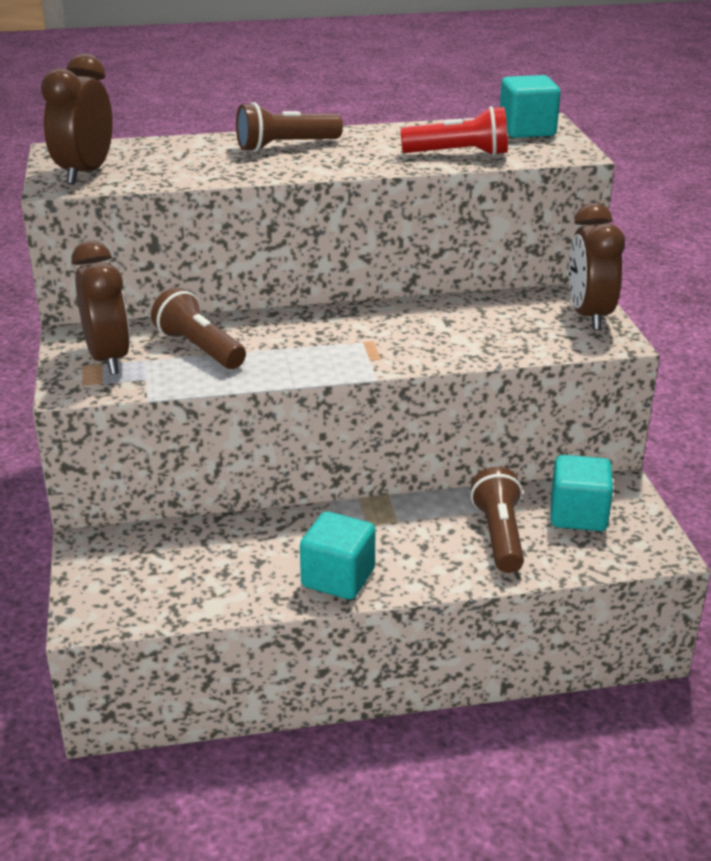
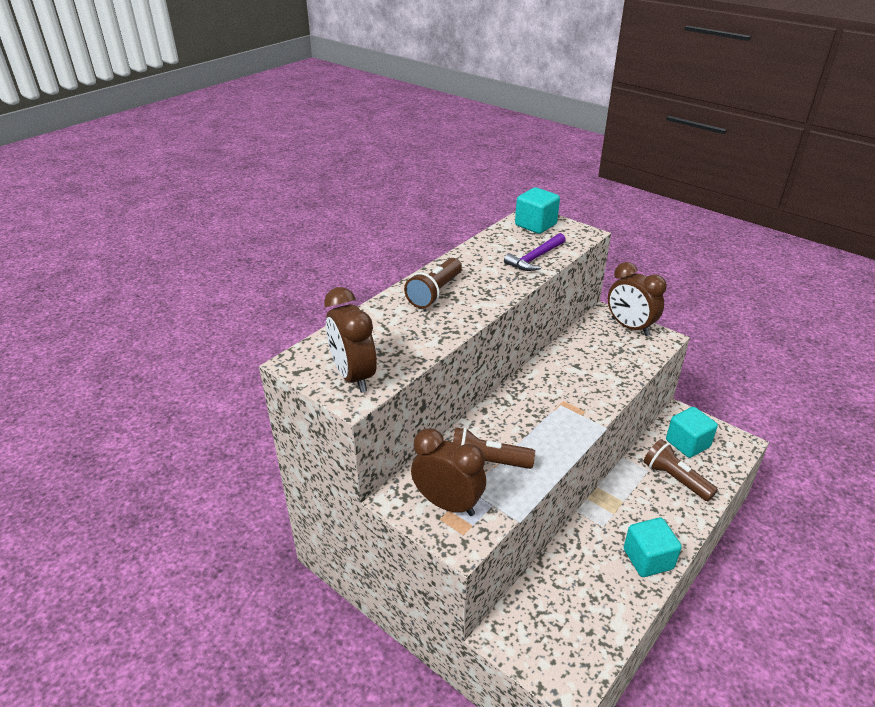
camera: 40 degrees left, 5 degrees up
(458, 154) = (535, 258): red flashlight -> purple hammer

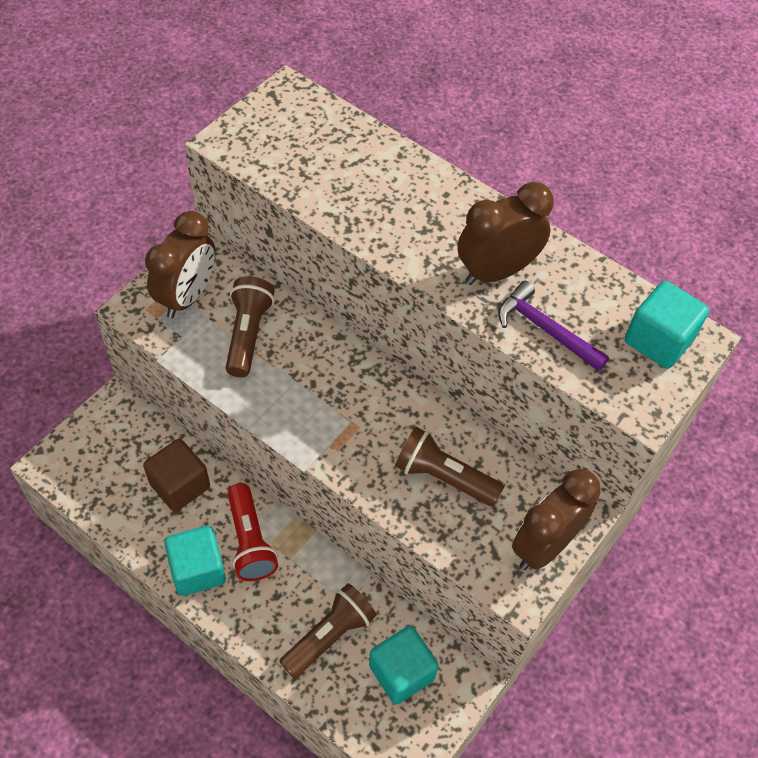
camera: 85 degrees right, 20 degrees up
(353, 376) = (261, 138): brown clock -> brown clock (496, 271)
(435, 293) = (436, 208): brown flashlight -> brown flashlight (444, 477)
(575, 576) = (180, 485): none -> brown cube
(615, 526) = (250, 541): none -> red flashlight

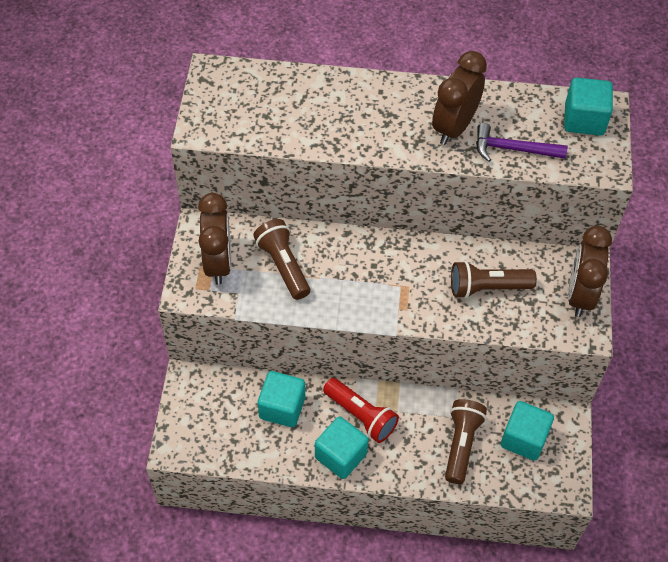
camera: 30 degrees left, 0 degrees up
(180, 485) = (282, 407): brown cube -> turquoise cube

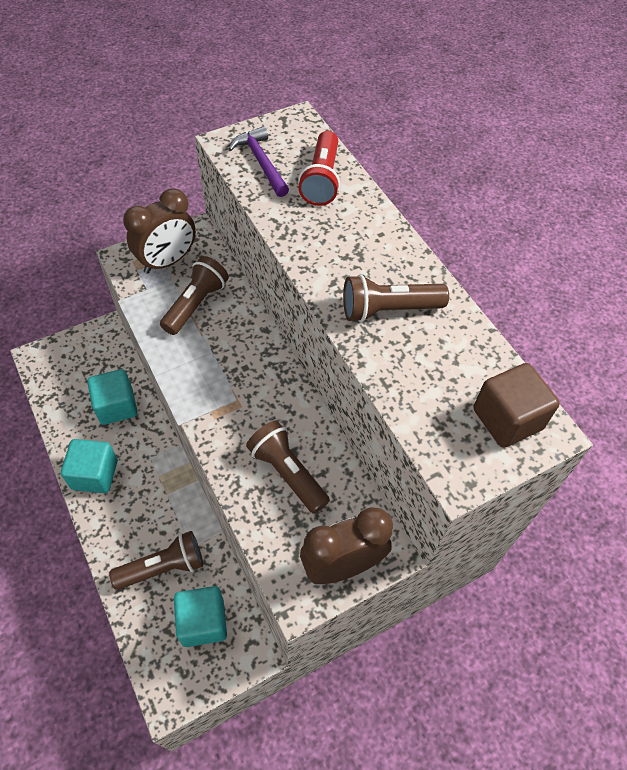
camera: 55 degrees right, 0 degrees up
(361, 416) = (144, 468): red flashlight -> red flashlight (322, 180)
(454, 127) = (388, 310): brown clock -> brown flashlight
(513, 149) = (405, 373): purple hammer -> purple hammer (261, 162)
(584, 120) = (507, 419): turquoise cube -> brown cube

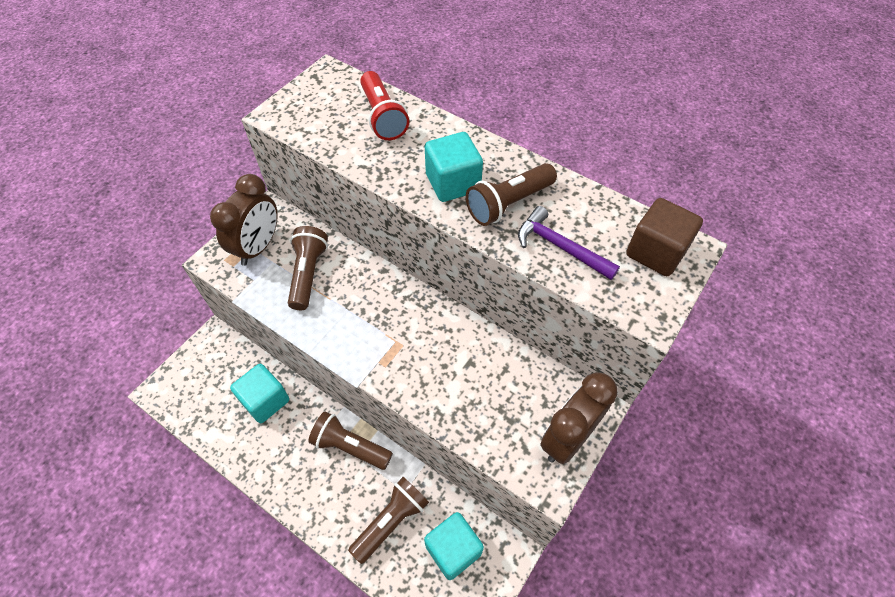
camera: 25 degrees left, 0 degrees up
(95, 474) = (280, 471): turquoise cube -> turquoise cube (453, 183)
(261, 162) = (319, 121): purple hammer -> purple hammer (560, 247)
(287, 473) = (476, 383): brown flashlight -> brown flashlight (350, 446)

